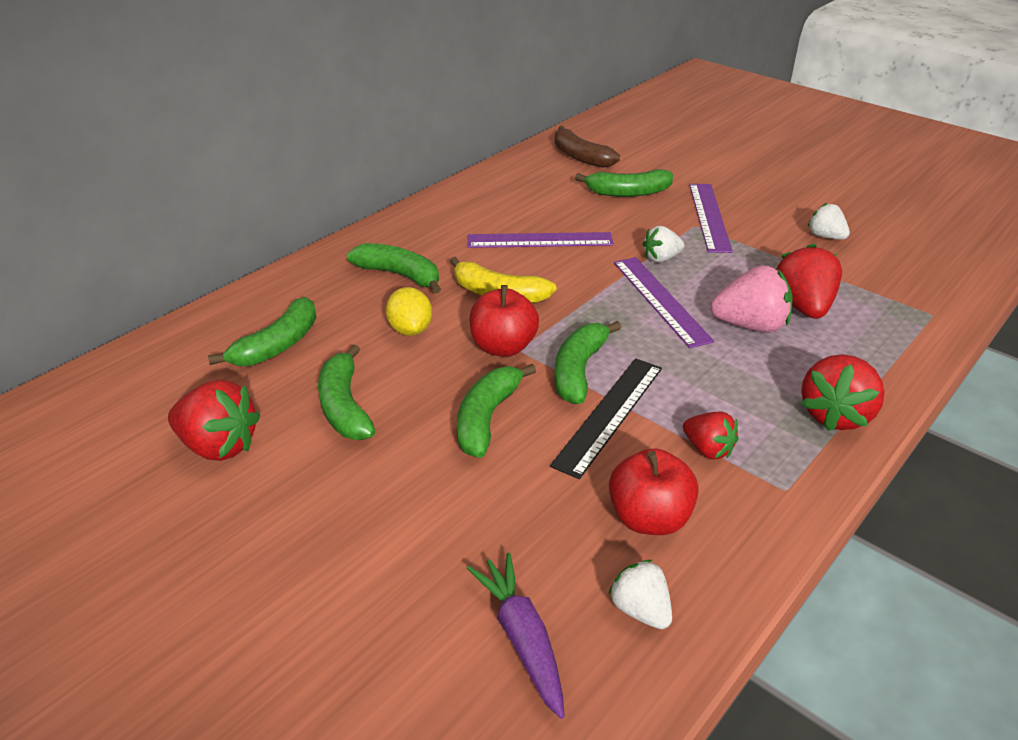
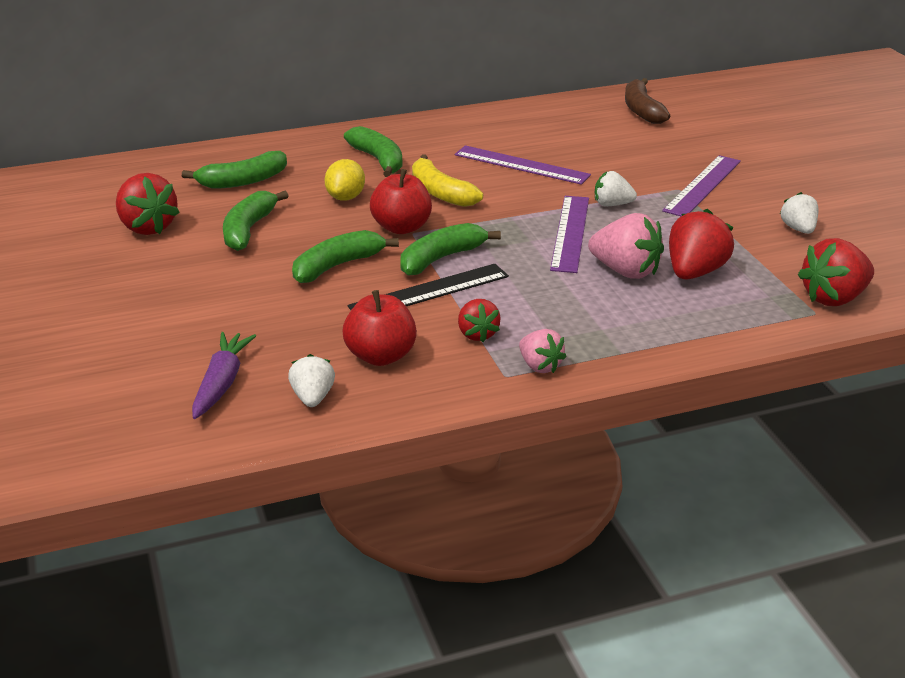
camera: 30 degrees right, 5 degrees down
(628, 192) = (649, 149): green banana -> none
(801, 464) = (540, 366): none -> pink strawberry
(835, 415) = (613, 348): red strawberry -> red strawberry (834, 298)

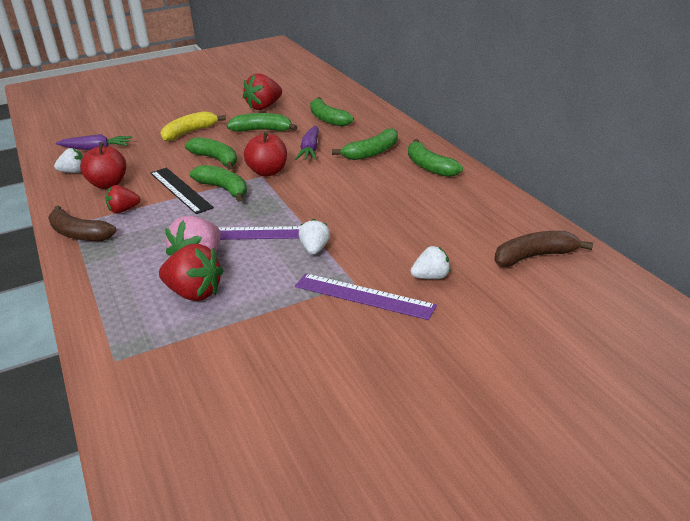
camera: 85 degrees right, 0 degrees up
(345, 197) = (310, 150): yellow lemon -> purple carrot
(436, 133) = (429, 166): none -> green banana
(440, 193) = (323, 179): yellow banana -> yellow banana (189, 132)
(521, 165) = (381, 205): purple ruler -> none
(540, 366) = (79, 234): pink strawberry -> brown banana
(798, 229) = (275, 356): white strawberry -> white strawberry (431, 277)
(834, 298) = (137, 373): red strawberry -> none

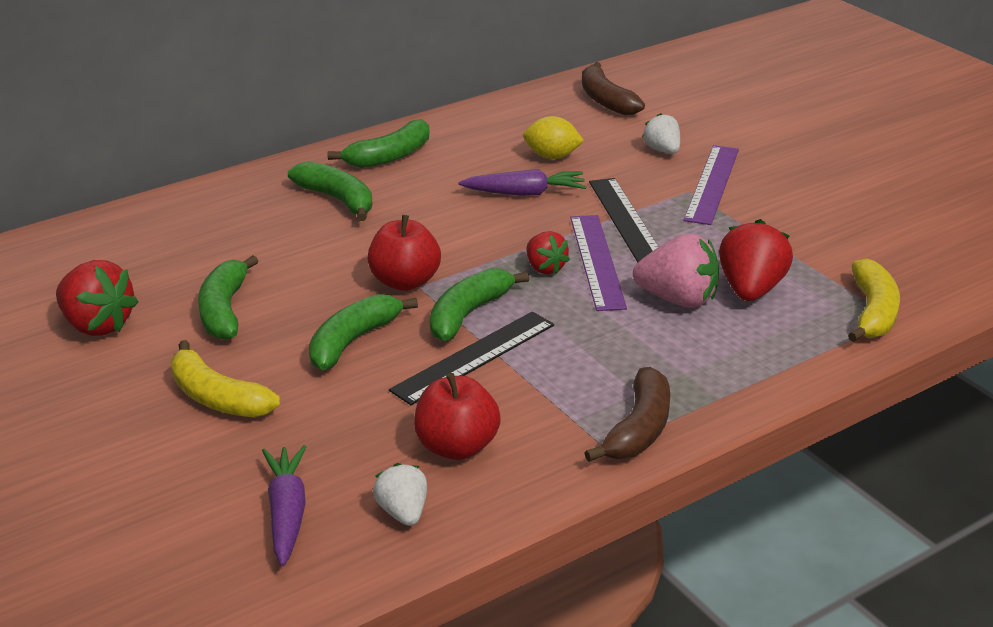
camera: 100 degrees left, 0 degrees up
(123, 210) = (552, 402): red strawberry -> red strawberry (545, 268)
(129, 349) = (873, 312): none -> yellow banana
(310, 150) = (321, 252): purple carrot -> purple carrot (525, 193)
(315, 249) = (626, 220): white strawberry -> black ruler
(328, 119) = (187, 248): green banana -> none
(424, 225) = (552, 156): none -> yellow lemon

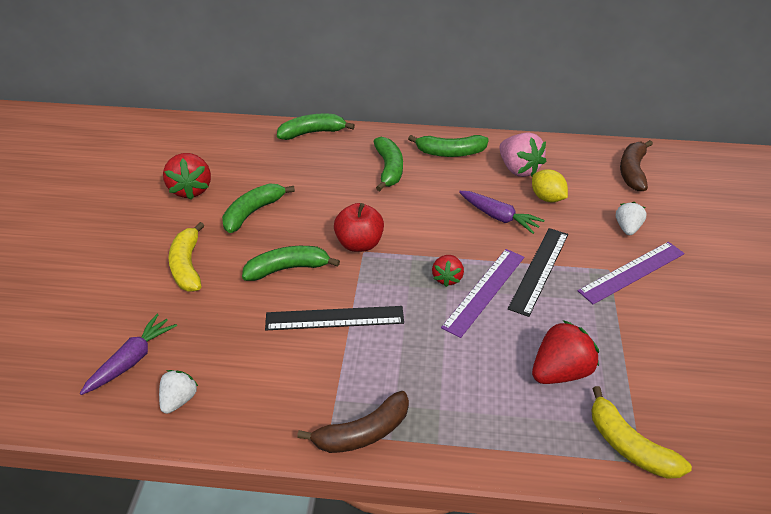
camera: 40 degrees right, 10 degrees up
(456, 447) = (254, 374): red apple -> none
(468, 314) = (366, 286): green banana -> green banana (312, 133)
(678, 299) = (502, 350): pink strawberry -> pink strawberry (518, 169)
(873, 312) = (629, 445): yellow banana -> yellow banana turned 90 degrees clockwise

